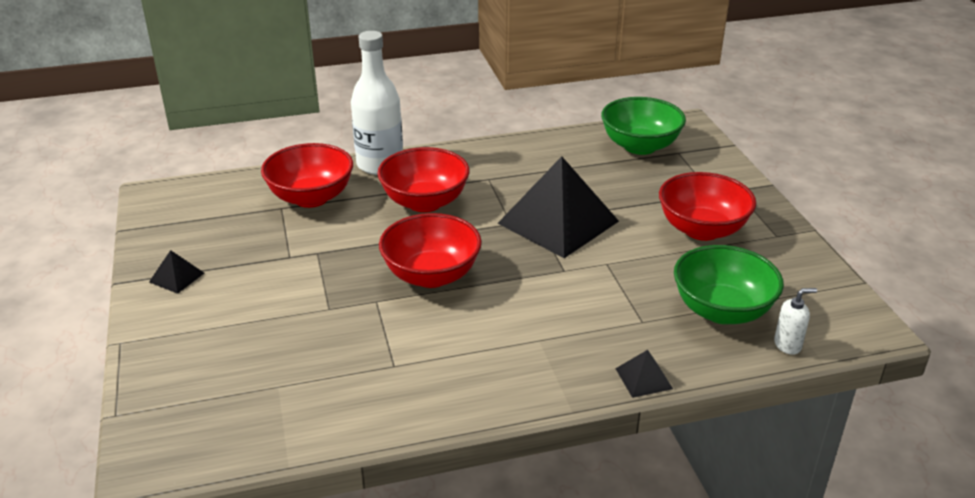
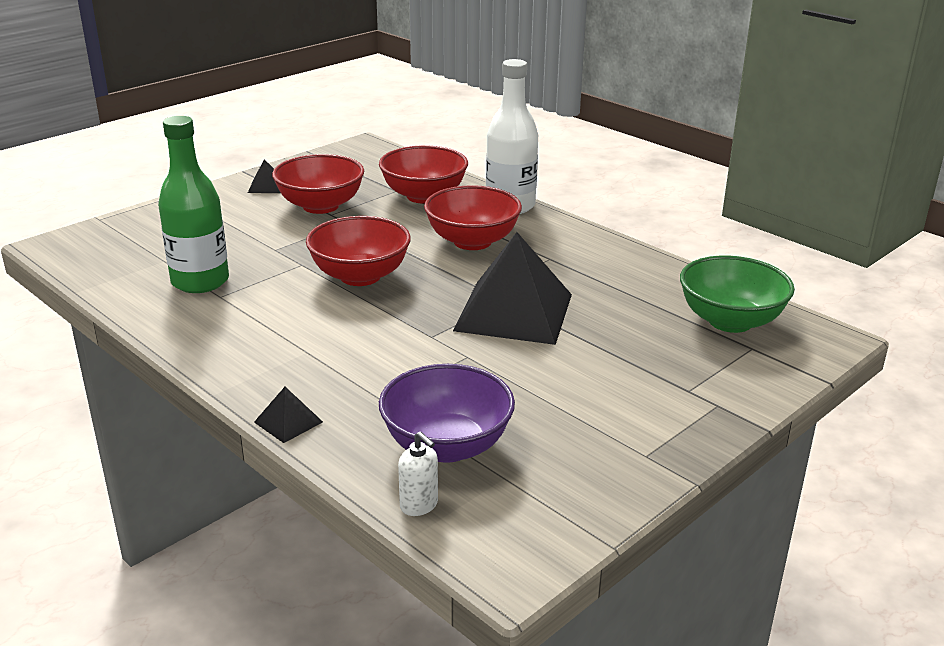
camera: 60 degrees right, 5 degrees down
(351, 371) = (200, 281): none -> green bottle
(702, 229) = (598, 399): red bowl -> red bowl (320, 206)
(722, 310) = (447, 446): green bowl -> purple bowl

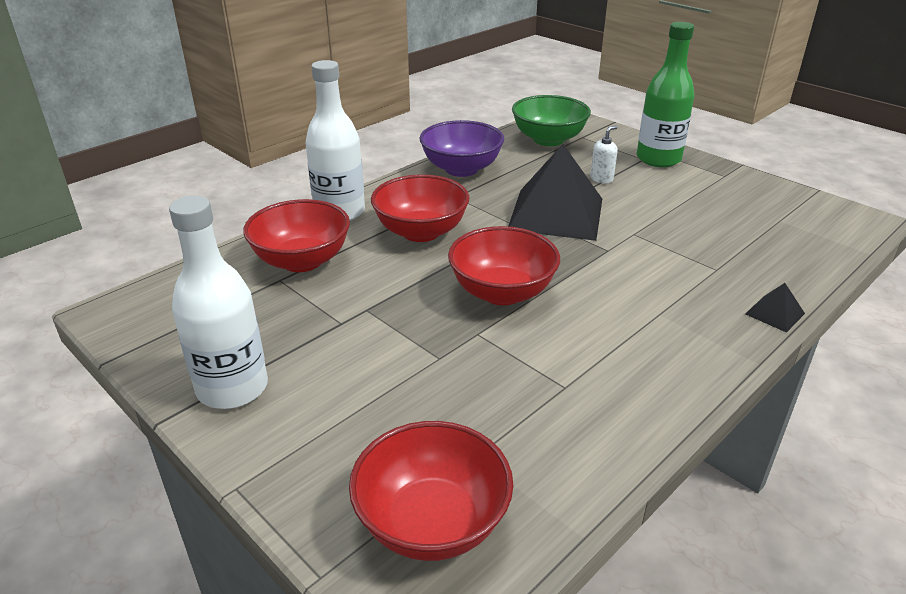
camera: 90 degrees left, 5 degrees up
(200, 281) = (532, 409): green bottle -> green bottle (658, 159)
(266, 186) = (232, 388): black pyramid -> white bottle
(320, 206) = (315, 333): red bowl -> red bowl (432, 522)
(419, 505) = (833, 250): white soap dispenser -> white soap dispenser (601, 179)
(447, 446) = (759, 241): purple bowl -> purple bowl (461, 169)

